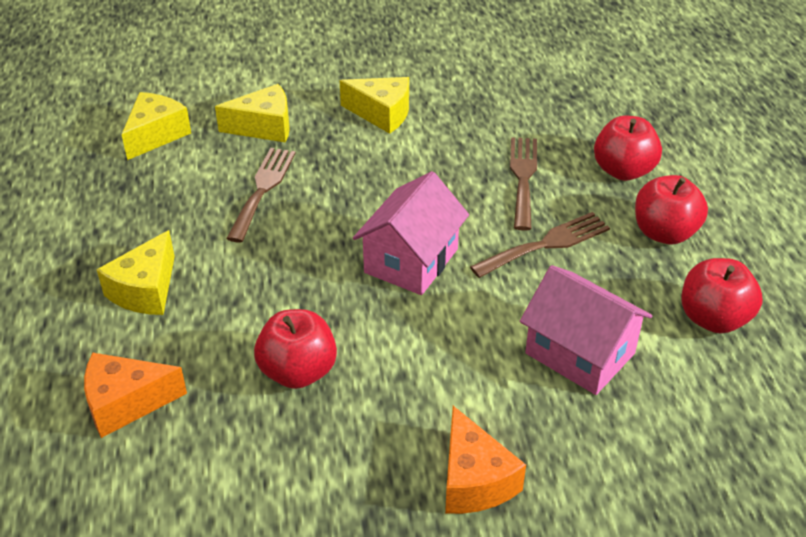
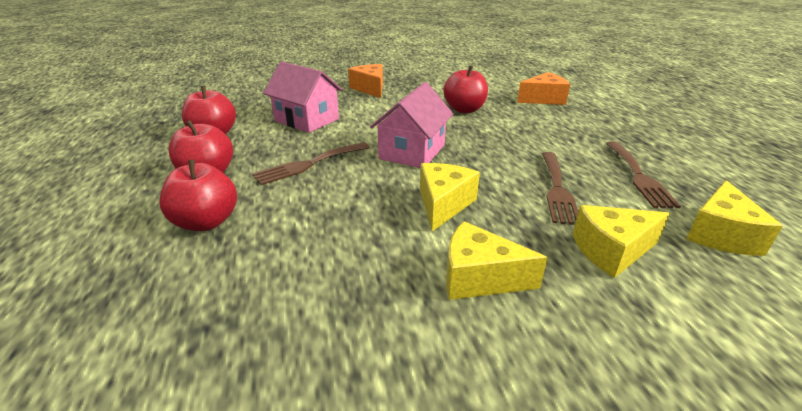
camera: 175 degrees right, 10 degrees down
(145, 290) = (582, 132): yellow cheese -> yellow cheese (443, 204)
(523, 178) = (313, 210): brown fork -> brown fork (639, 176)

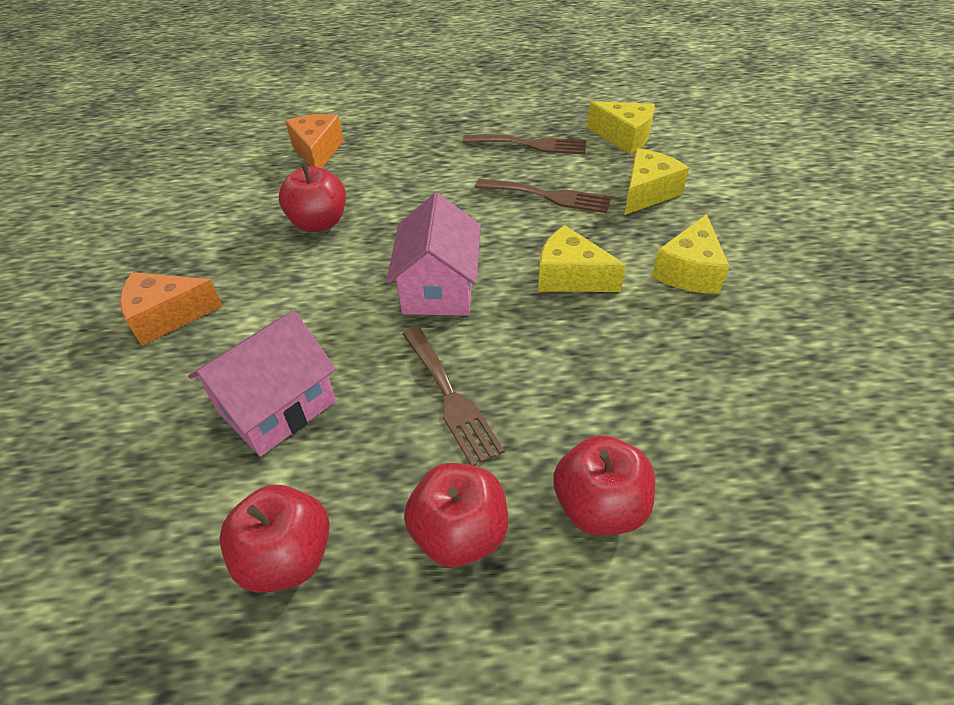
camera: 80 degrees left, 15 degrees up
(412, 152) = (438, 288): pink house -> pink house turned 60 degrees clockwise
(611, 251) = (647, 193): yellow cheese -> yellow cheese turned 135 degrees counterclockwise

